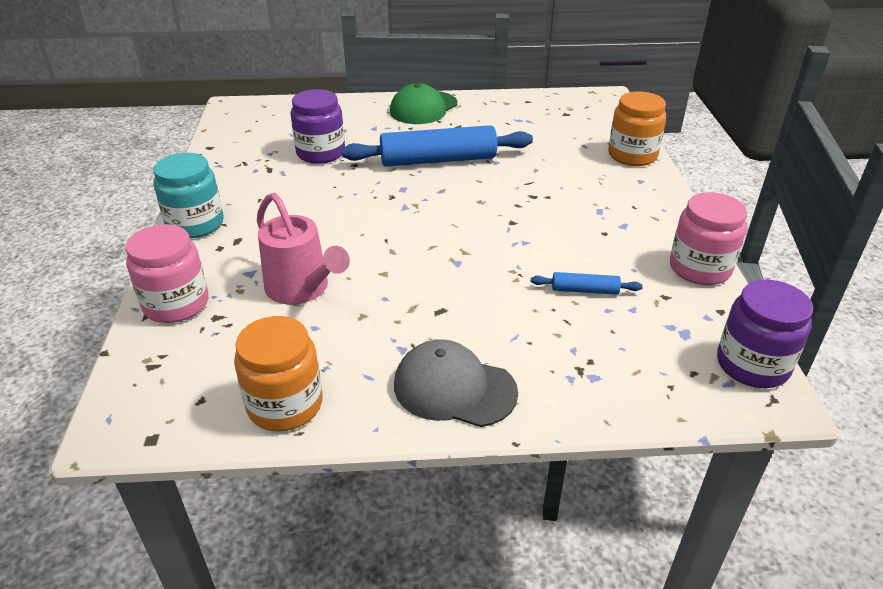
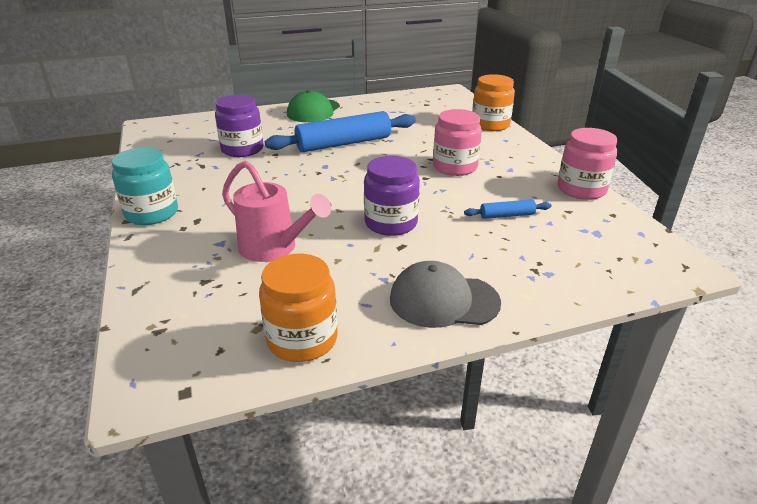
camera: 15 degrees left, 5 degrees down
(176, 304) = (161, 277): pink jar -> pink jar (455, 167)
(752, 365) = (657, 246): purple jar -> purple jar (391, 223)

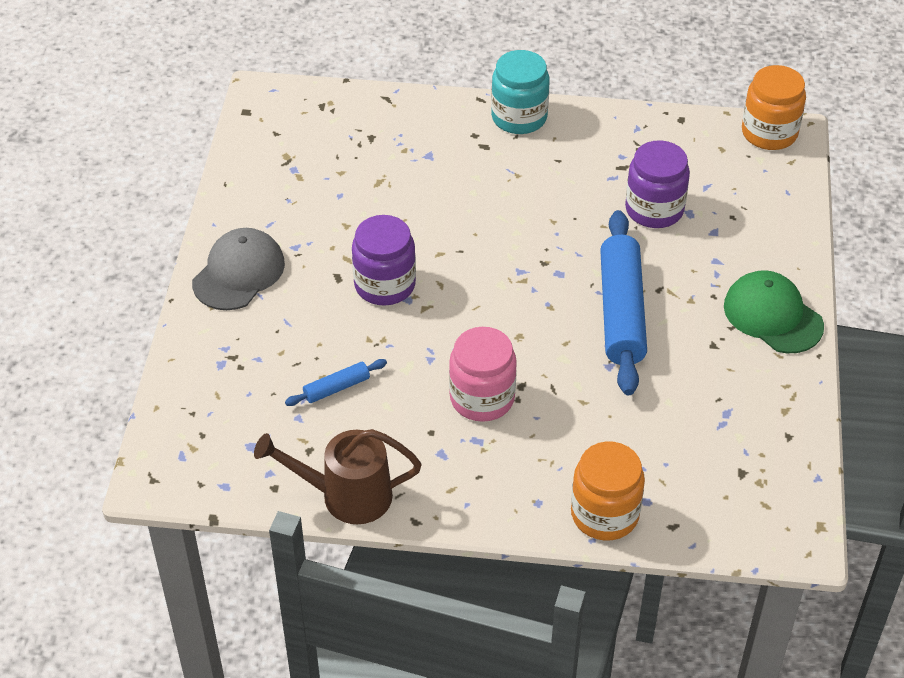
camera: 115 degrees right, 15 degrees up
(275, 248) = (394, 189): pink watering can -> none
(302, 339) = (255, 176): orange jar -> orange jar (769, 133)
(507, 215) = (336, 388): blue rolling pin -> blue rolling pin turned 45 degrees clockwise
(581, 189) = (345, 496): pink jar -> brown watering can

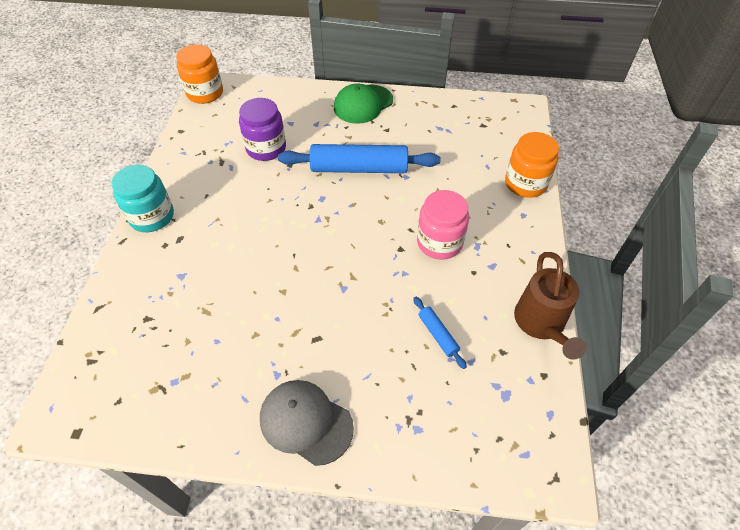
camera: 90 degrees left, 5 degrees up
(385, 285) = (327, 304): purple jar -> none

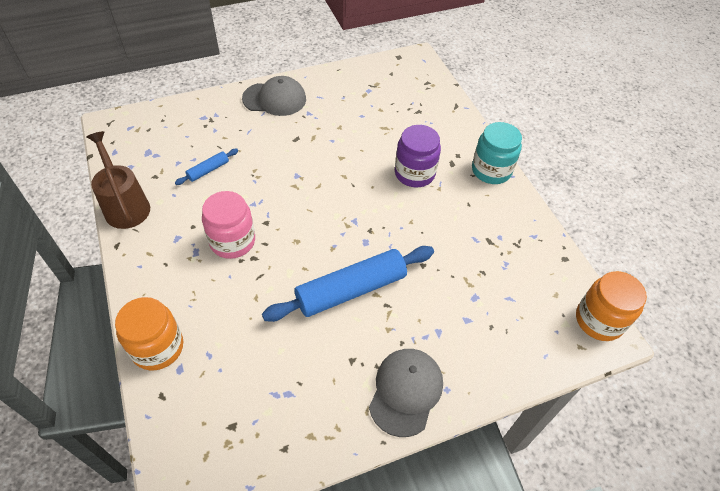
camera: 150 degrees right, 0 degrees up
(266, 148) = (462, 274): purple jar -> purple jar (414, 173)
(363, 104) = (406, 391): green cap -> grey cap
(438, 334) = (208, 170): blue rolling pin -> blue rolling pin turned 75 degrees counterclockwise

